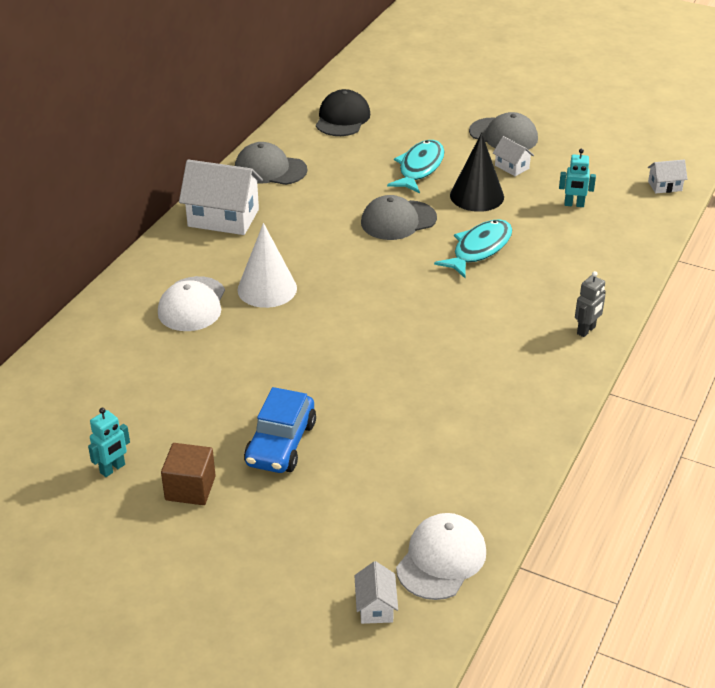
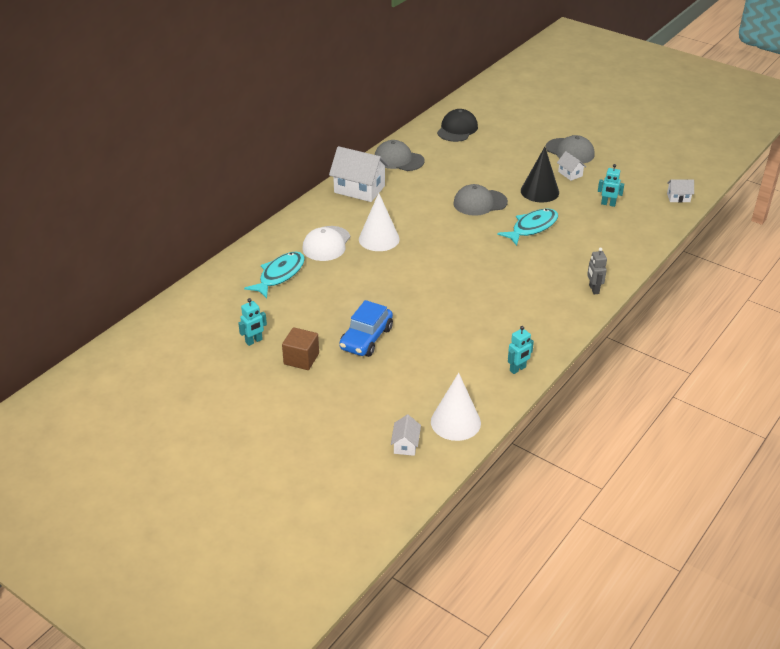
camera: 10 degrees right, 0 degrees up
(419, 168) = (503, 168): turquoise fish -> turquoise fish (279, 275)
(441, 559) = (455, 422): white cap -> white cone
(511, 464) = (518, 369): none -> turquoise robot
(586, 330) = (593, 289): grey robot -> grey robot turned 120 degrees clockwise

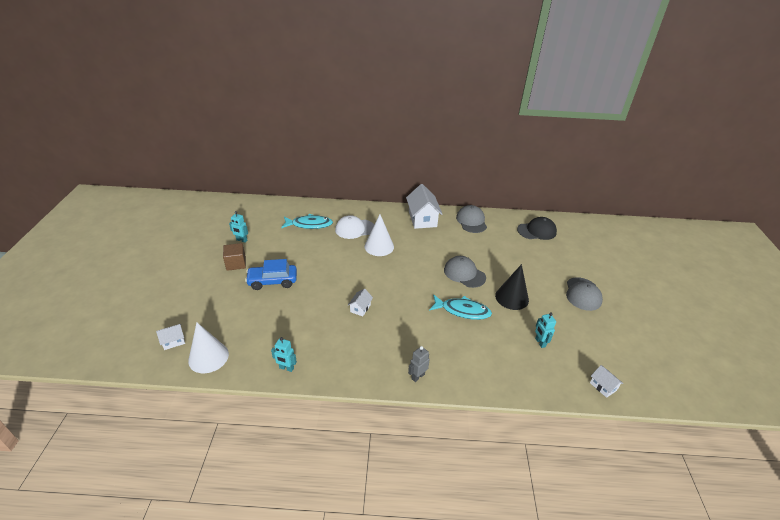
camera: 55 degrees right, 0 degrees up
(570, 174) = (554, 305): white house -> white house (360, 308)

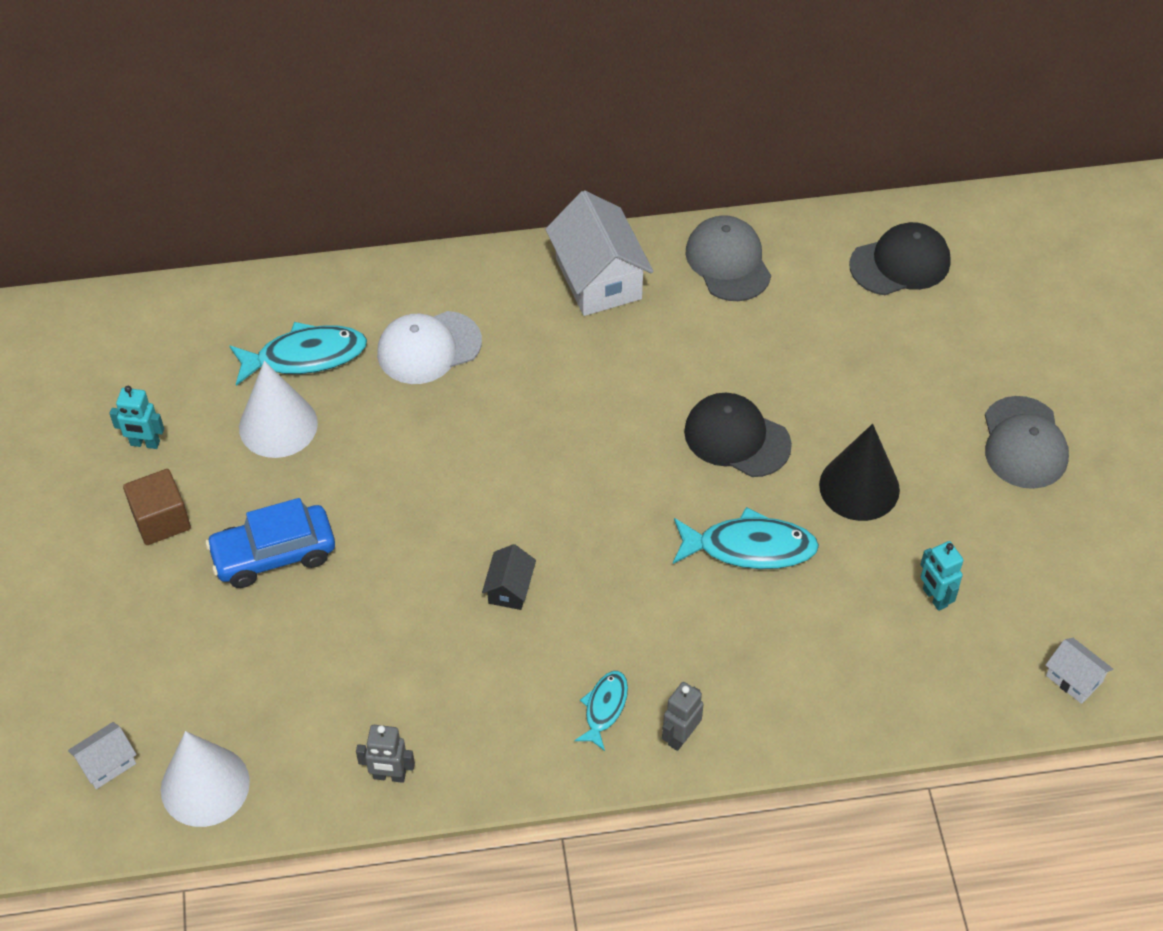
camera: 10 degrees left, 15 degrees up
(286, 368) = (389, 776): turquoise robot -> grey robot
(360, 308) = (510, 588): white house -> black house
(379, 246) = (507, 394): white cone -> white cone (278, 425)
(387, 359) = (604, 708): none -> turquoise fish
(464, 273) = (737, 438): grey cap -> black cap

